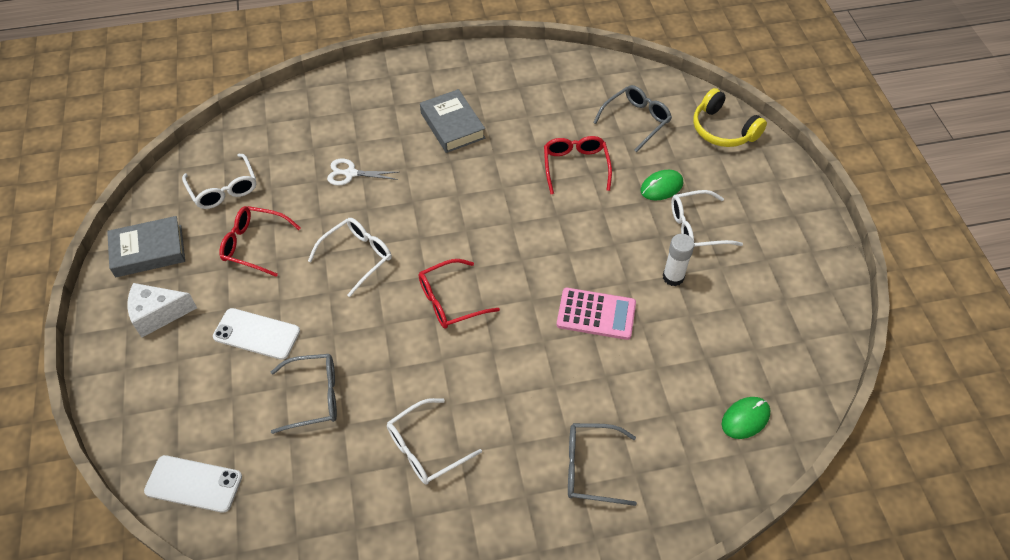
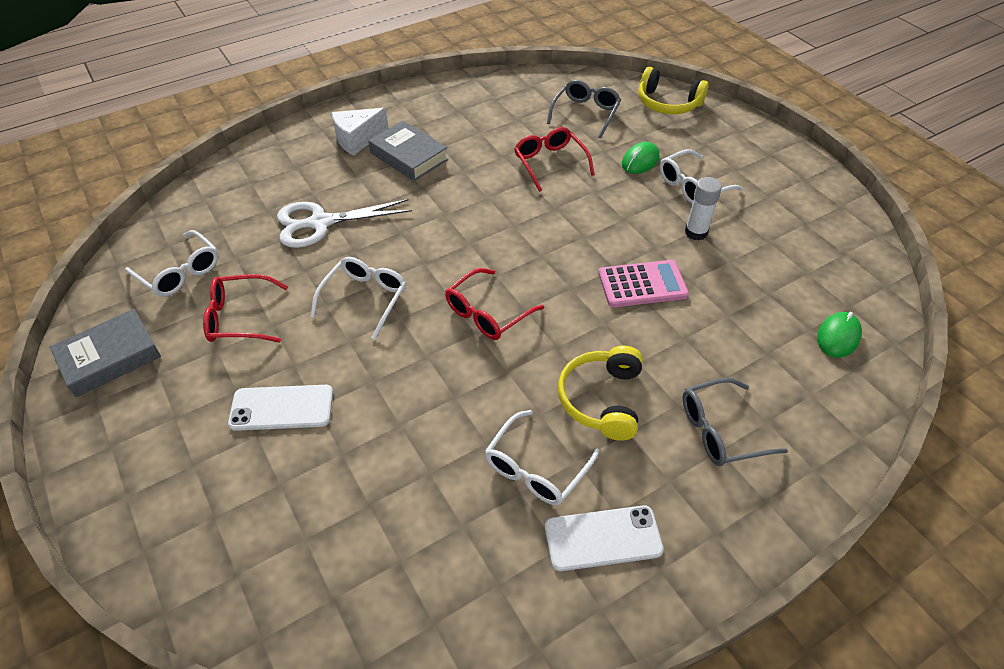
camera: 20 degrees left, 5 degrees down
(158, 314) = (148, 422): white cheese -> white cheese (357, 139)
(194, 484) = (272, 602): white phone -> white phone (603, 538)
(314, 397) = (381, 454): grey glasses -> none
(351, 173) = (321, 223): white scissors -> white scissors, size x1.68
(507, 408) = (602, 399): none -> yellow headphones

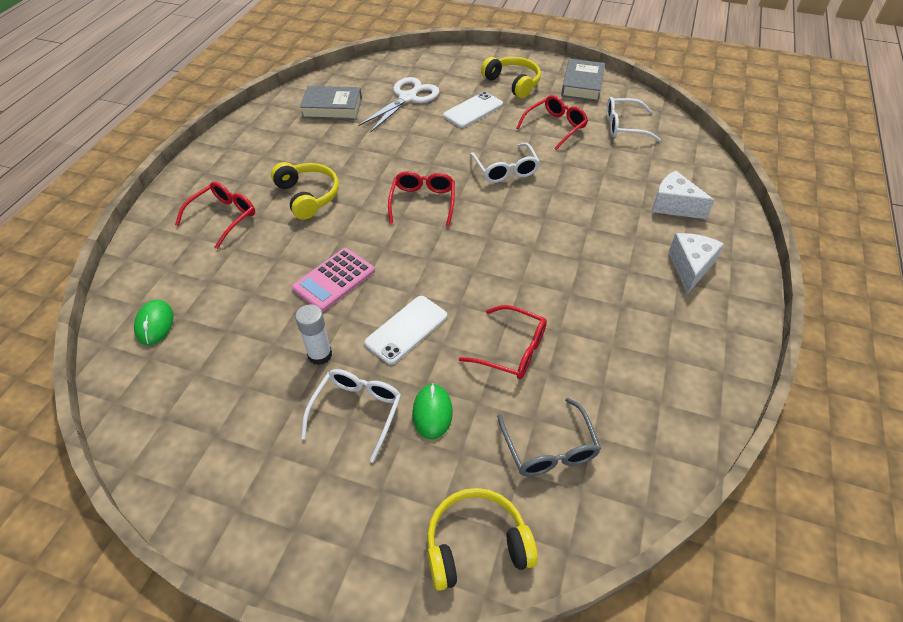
camera: 140 degrees right, 0 degrees up
(171, 422) = (513, 83): none -> yellow headphones
(287, 179) = (674, 206): none -> white cheese
(321, 223) = (601, 193): white scissors -> white scissors (407, 98)
(408, 156) = (629, 278): grey book -> grey book (332, 108)
(536, 468) = (319, 151): white glasses -> none
(603, 538) = (264, 145): white phone -> white phone (406, 329)
(720, 430) = (223, 217): grey glasses -> red glasses

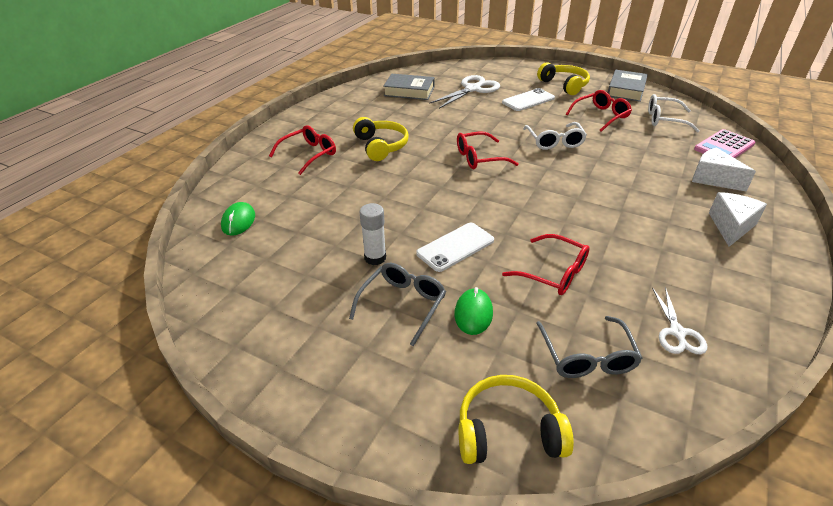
camera: 10 degrees right, 10 degrees down
(334, 280) = (395, 205): pink calculator -> pink calculator (724, 147)
(357, 411) = (403, 304): white glasses -> grey glasses
(423, 202) = (479, 158): red glasses -> red glasses turned 120 degrees counterclockwise
(635, 406) = (677, 332): none -> white scissors

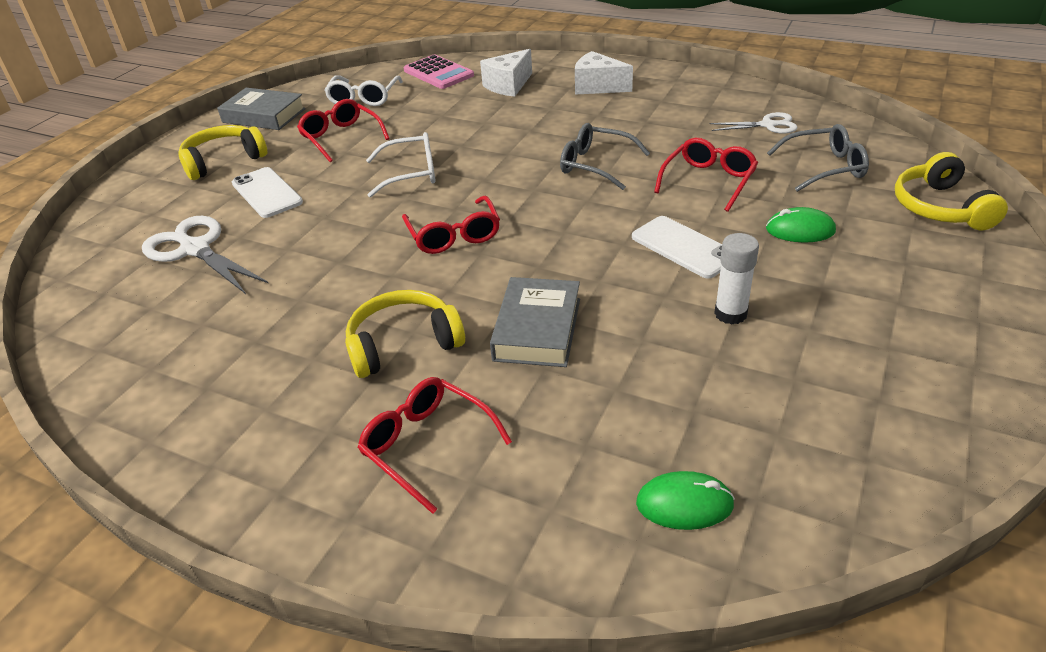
camera: 90 degrees left, 0 degrees up
(403, 304) = (811, 281): grey glasses -> grey glasses (595, 165)
(409, 91) = (166, 329): grey book -> grey book (537, 329)

